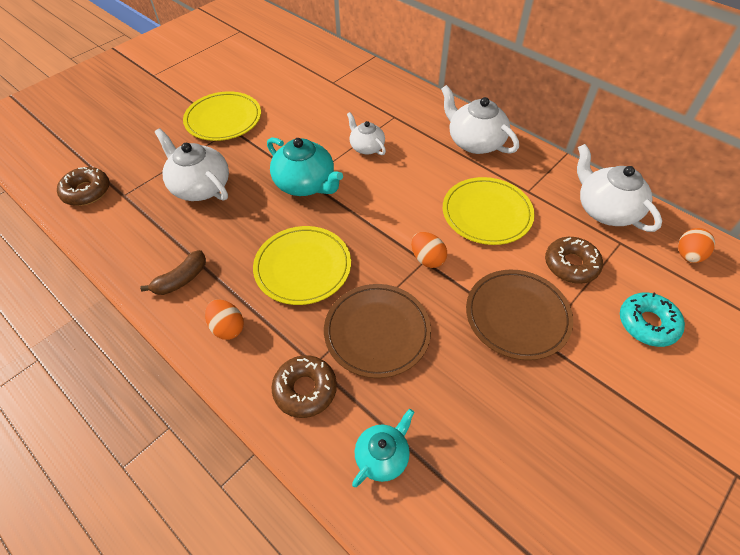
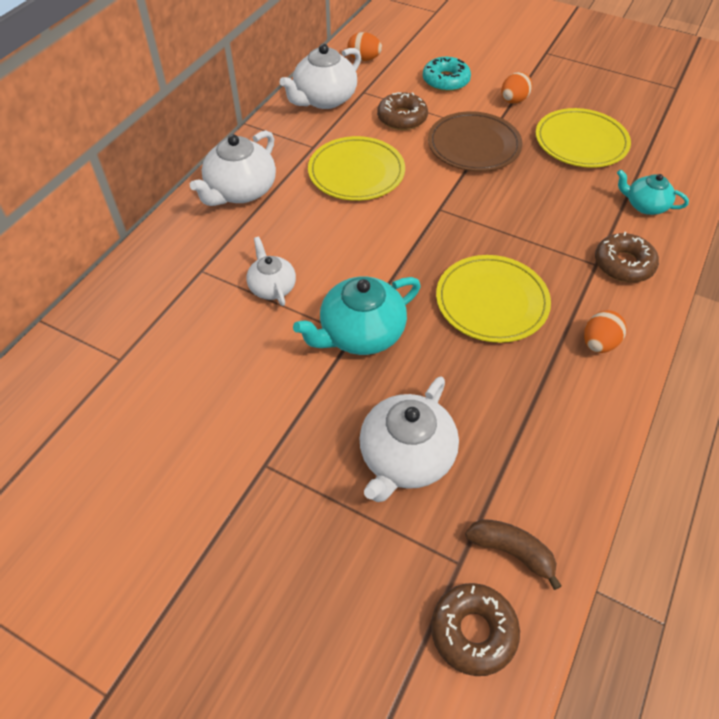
camera: 105 degrees left, 0 degrees up
(181, 279) = (565, 413): brown banana -> brown banana (511, 552)
(223, 119) = (240, 487): yellow plate -> yellow plate (581, 142)
(305, 184) = (360, 333): turquoise teapot -> turquoise teapot turned 150 degrees counterclockwise
(366, 147) = (272, 287): white teapot -> white teapot turned 120 degrees clockwise
(377, 332) = (538, 228): brown plate -> none
(427, 259) = (436, 207): orange egg -> orange egg (513, 101)

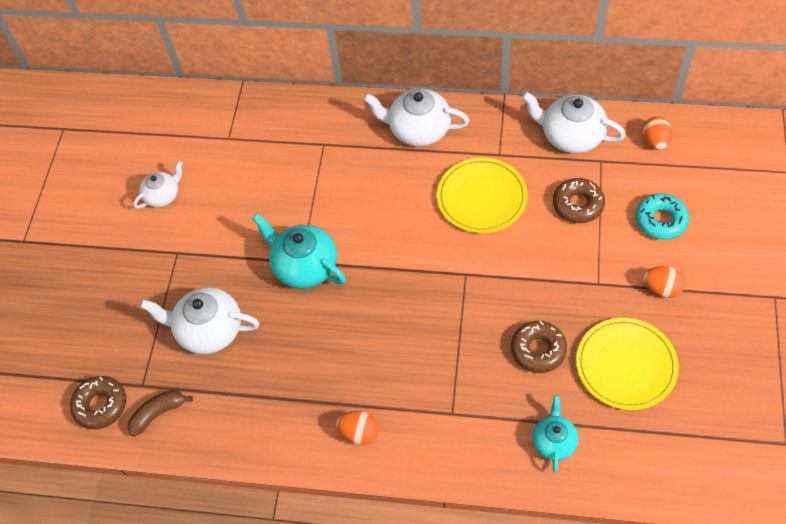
camera: 75 degrees right, 5 degrees up
(272, 287) = (326, 193): white teapot -> white teapot (163, 195)
(474, 145) = (568, 275): brown plate -> none
(491, 301) = (373, 344): yellow plate -> none
(511, 552) = (158, 414): brown banana -> brown banana turned 135 degrees counterclockwise
(623, 264) = (462, 436): brown donut -> brown donut (538, 350)

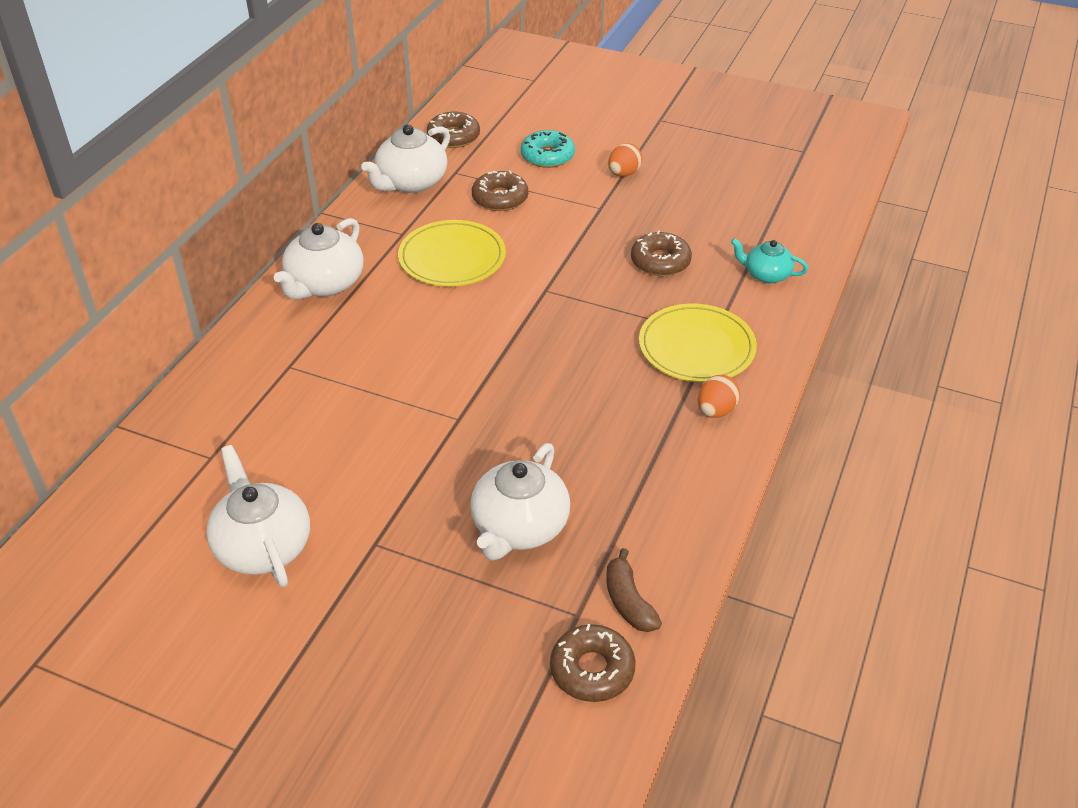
camera: 80 degrees left, 15 degrees down
(163, 195) = (263, 546): white teapot -> white teapot, size x1.66
(304, 266) = (466, 417): turquoise teapot -> none
(626, 365) = (698, 213): yellow plate -> yellow plate (696, 347)
(655, 142) = (453, 137): orange egg -> brown donut

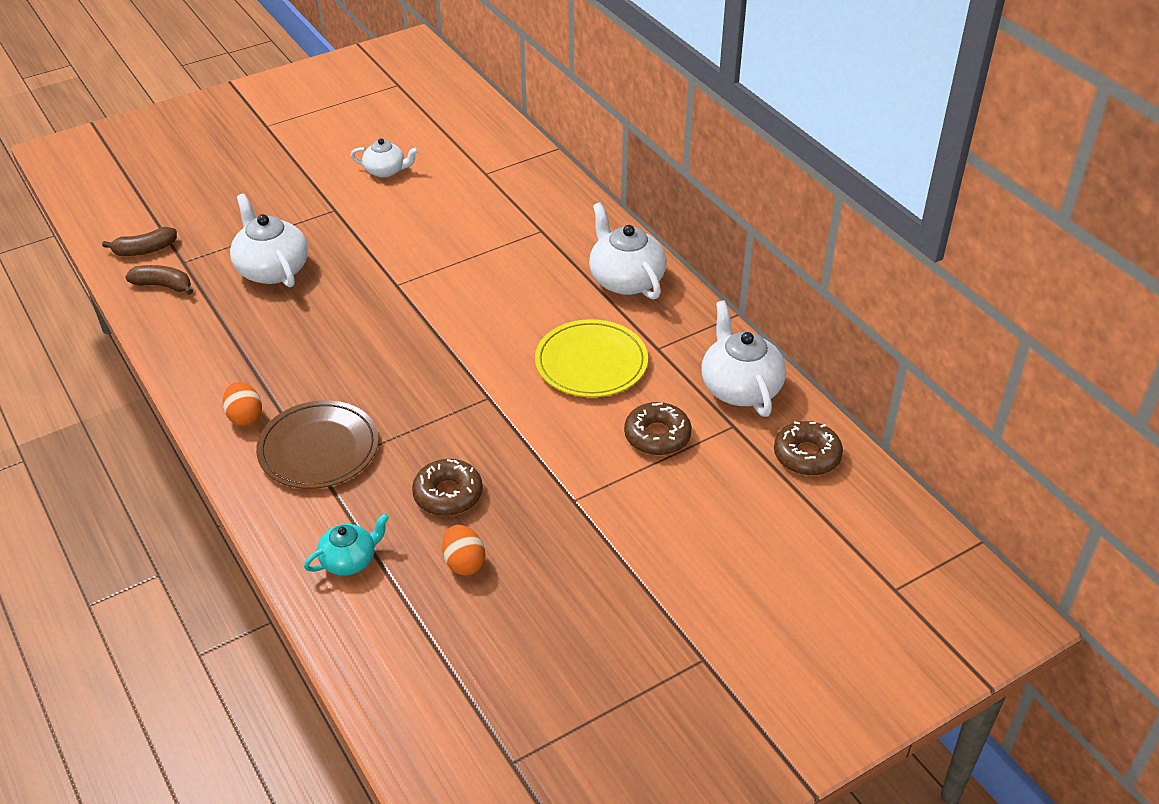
camera: 125 degrees right, 0 degrees up
(263, 546) = (386, 171): white teapot -> white teapot, size x0.60
(547, 156) = (706, 511): turquoise donut -> none
(592, 670) = (145, 250): brown donut -> brown banana
(623, 174) = (617, 554): orange egg -> orange egg (464, 563)
(696, 347) = (318, 449): yellow plate -> brown plate

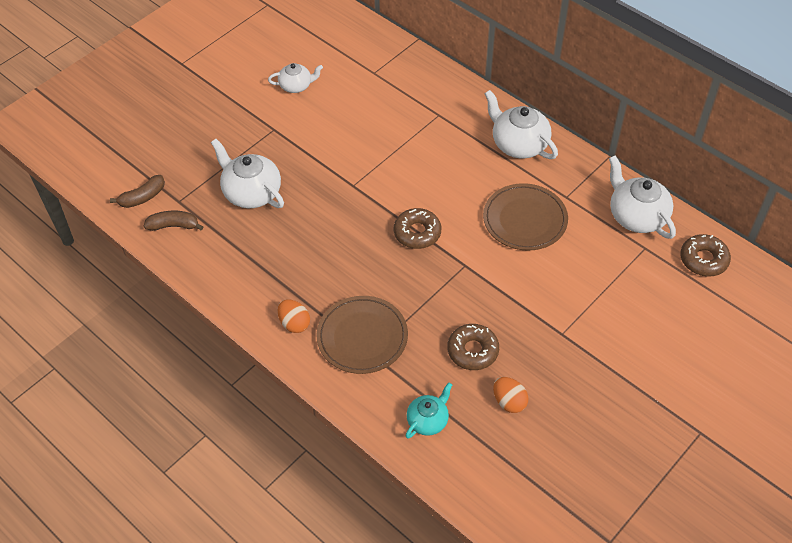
camera: 15 degrees left, 10 degrees up
(591, 363) = (525, 219): yellow plate -> brown plate
(657, 436) = (596, 268): brown donut -> brown donut (417, 233)

